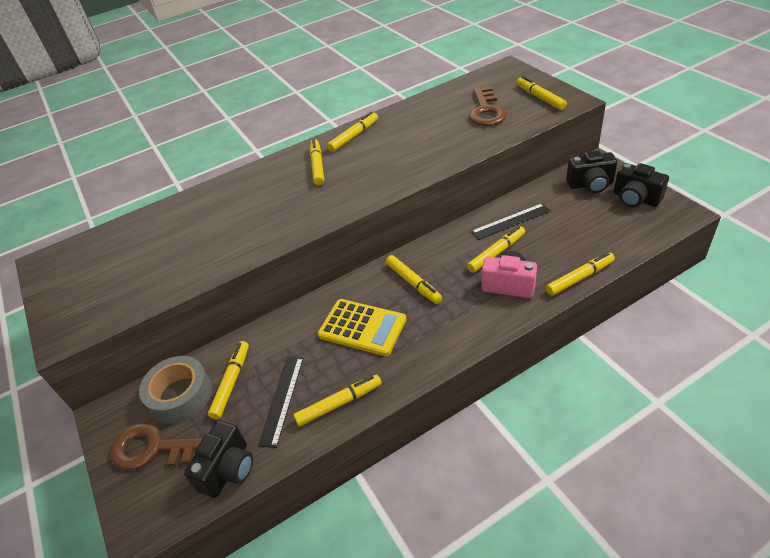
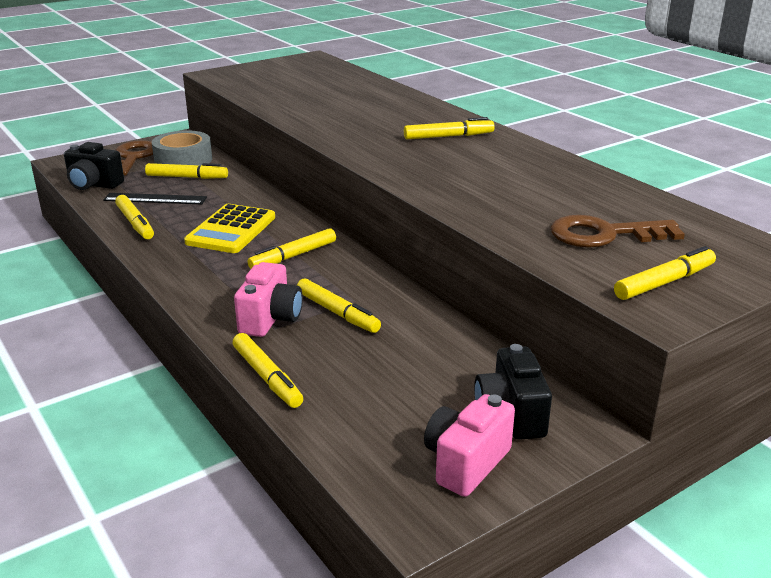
camera: 80 degrees right, 15 degrees down
(354, 136) = (520, 151): yellow marker -> none
(510, 221) = (409, 327): black ruler -> none
(635, 199) = (466, 463): black camera -> pink camera

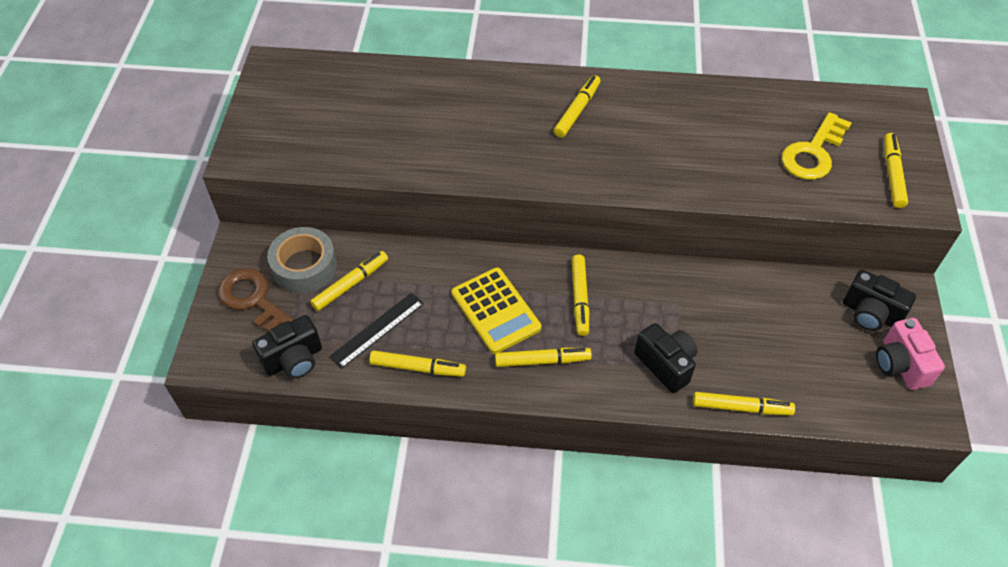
camera: 50 degrees left, 25 degrees up
(270, 319) = (666, 364): pink camera -> black camera
(337, 313) = (688, 323): yellow marker -> yellow marker (542, 361)
(604, 234) = (813, 153): brown key -> yellow key

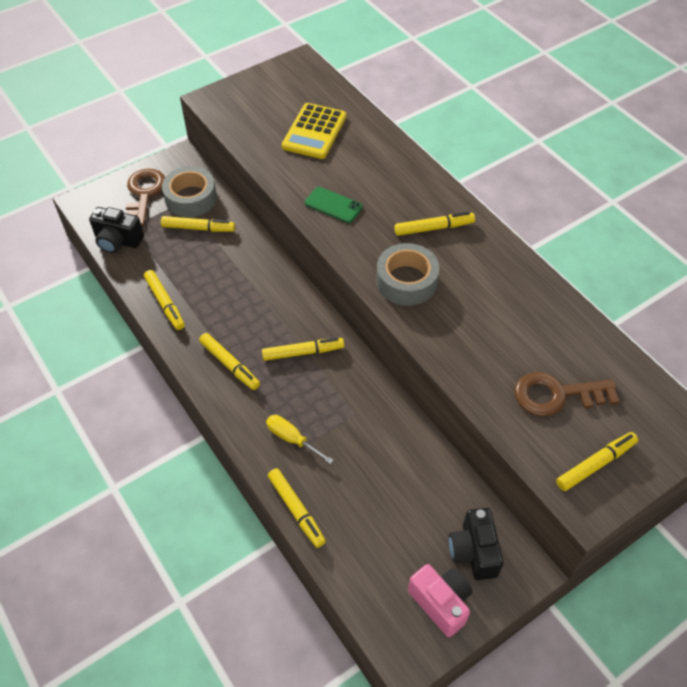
camera: 50 degrees right, 0 degrees up
(377, 330) = (175, 264): black ruler -> none
(481, 155) = (333, 205): none -> green phone
(496, 311) = (247, 313): yellow calculator -> yellow calculator (314, 132)
(580, 298) = (303, 352): yellow marker -> yellow marker turned 150 degrees counterclockwise
(617, 164) = (406, 281): none -> grey tape
(666, 364) = (292, 439): black camera -> yellow screwdriver
(813, 153) = (556, 395): yellow key -> brown key
(900, 365) = (441, 603): pink camera -> pink camera turned 105 degrees clockwise

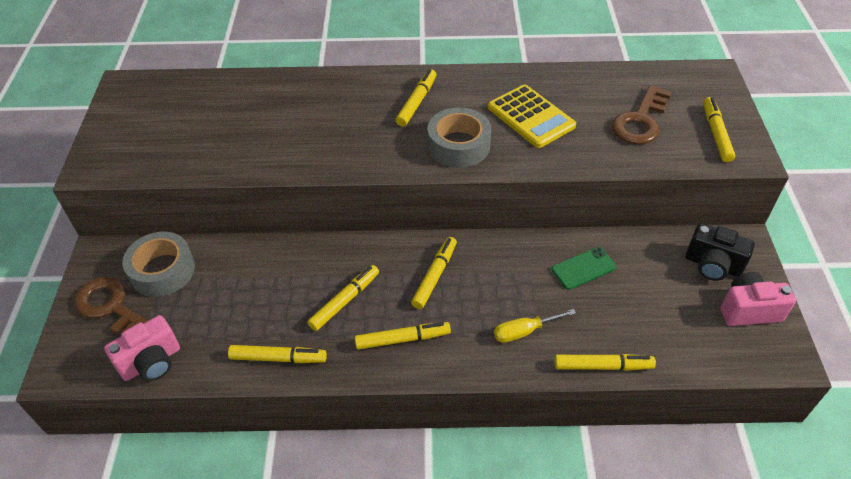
camera: 55 degrees left, 5 degrees down
(118, 241) = (151, 362): black camera -> pink camera
(198, 228) = (209, 283): yellow marker -> yellow marker (345, 301)
(314, 132) = (224, 118): yellow calculator -> yellow calculator (531, 117)
(333, 205) = (327, 148): green phone -> green phone (583, 268)

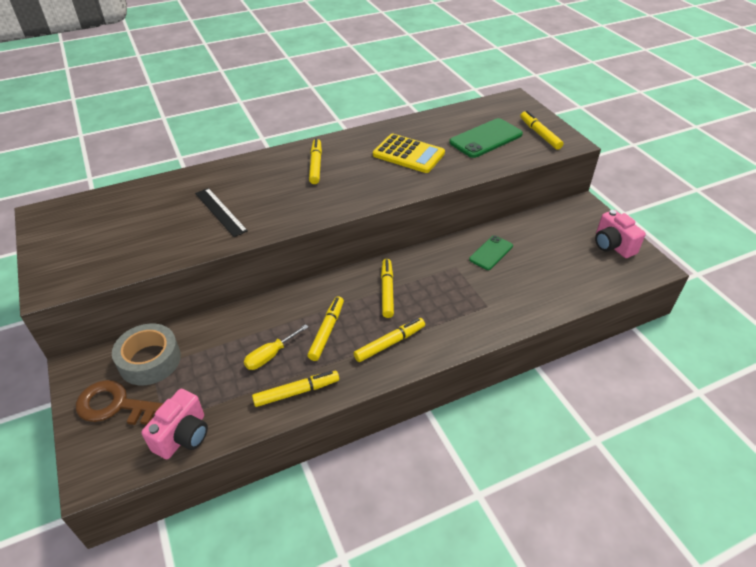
camera: 25 degrees left, 5 degrees down
(287, 131) = (220, 212): none -> black ruler
(458, 145) = (367, 186): grey tape -> none
(524, 331) = (476, 307): yellow screwdriver -> yellow screwdriver (270, 355)
(602, 366) = (544, 312): yellow marker -> none
(640, 121) = (486, 138): brown key -> green phone
(712, 265) = (573, 225): black camera -> none
(748, 310) = (612, 245): pink camera -> pink camera turned 90 degrees counterclockwise

